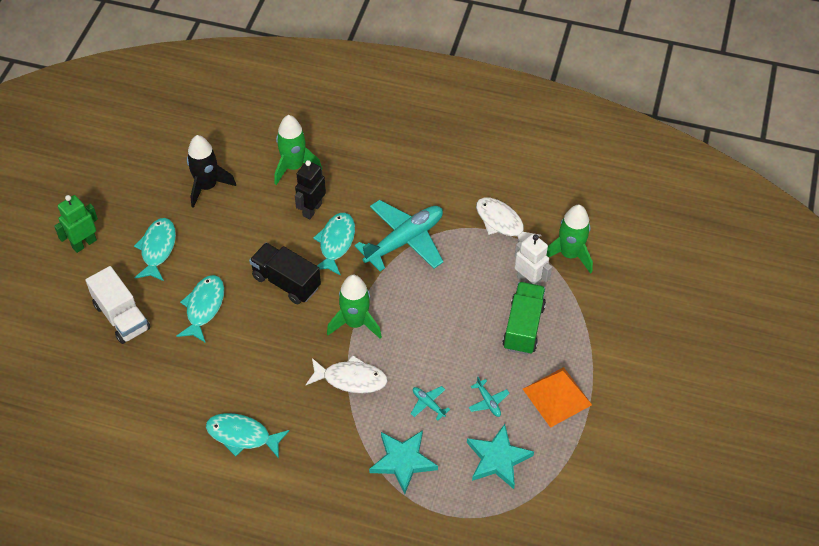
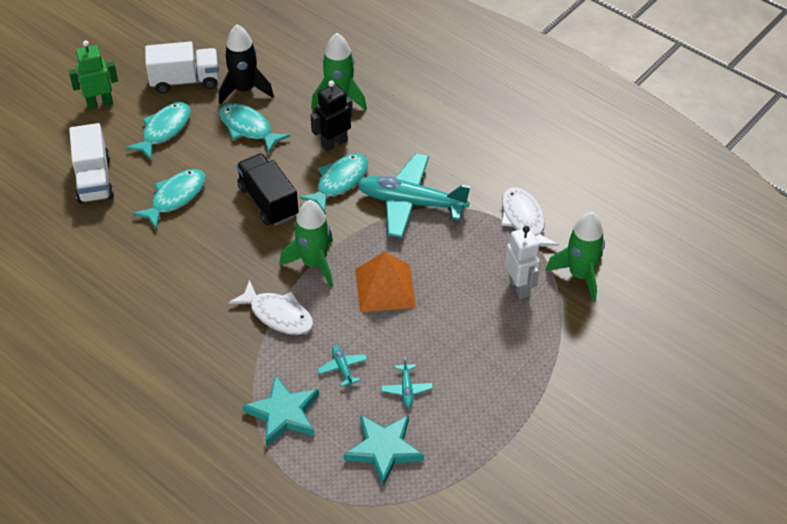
camera: 25 degrees right, 5 degrees down
(149, 196) = (185, 81): none -> white truck
(242, 436) = (140, 328): turquoise fish -> turquoise fish (248, 128)
(404, 240) = (410, 203): turquoise plane -> turquoise plane turned 150 degrees counterclockwise
(523, 327) = (487, 329): green truck -> none
(557, 396) = (484, 412): orange pyramid -> orange pyramid (385, 288)

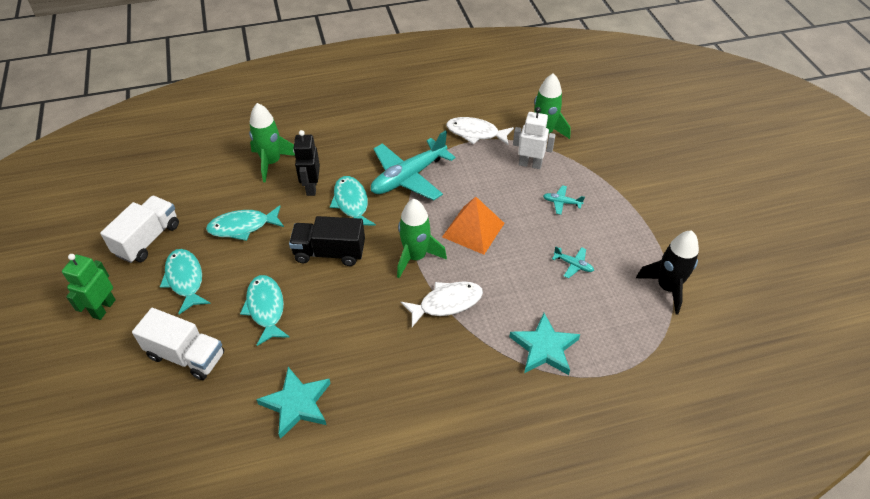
camera: 55 degrees left, 0 degrees up
(244, 89) = (201, 209): black rocket -> black rocket (667, 288)
(342, 368) = (527, 290): turquoise plane -> turquoise plane (561, 202)
(384, 449) = (618, 305): turquoise star -> turquoise star (297, 404)

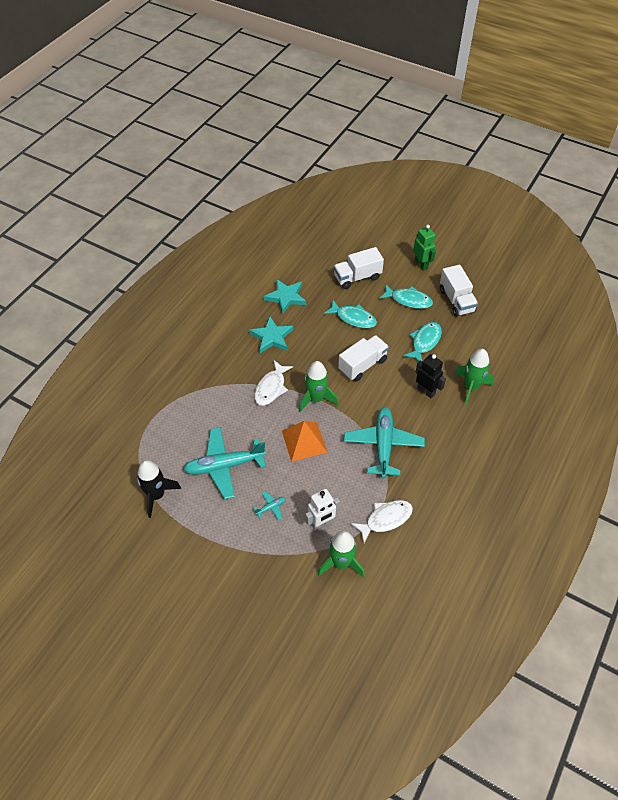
camera: 135 degrees right, 5 degrees up
(329, 252) = (362, 365): black truck -> white truck
(351, 203) = (391, 400): turquoise fish -> none
(544, 348) = (198, 404): turquoise star -> turquoise star (272, 337)
(573, 265) = (224, 466): turquoise plane -> turquoise plane, size x2.44

